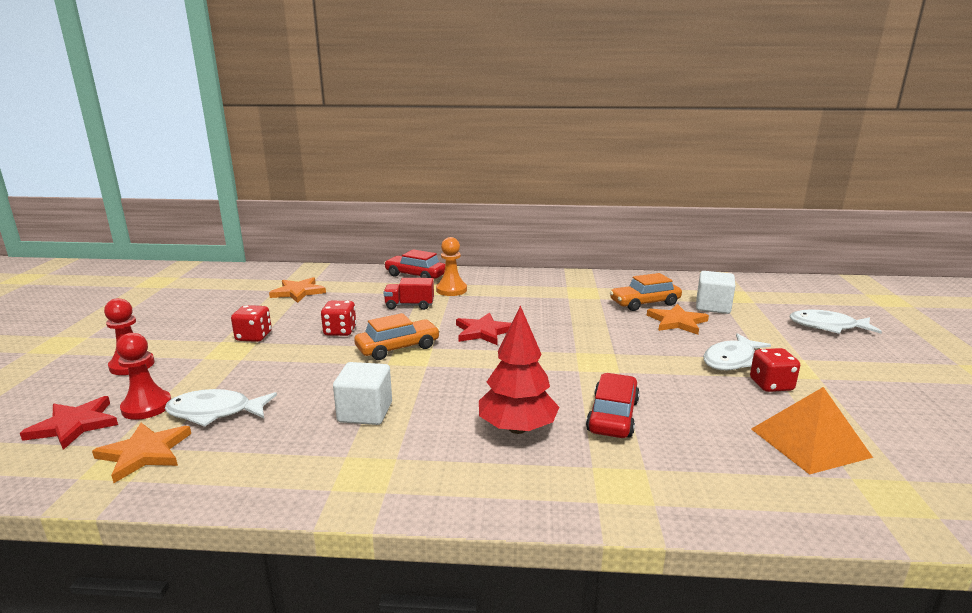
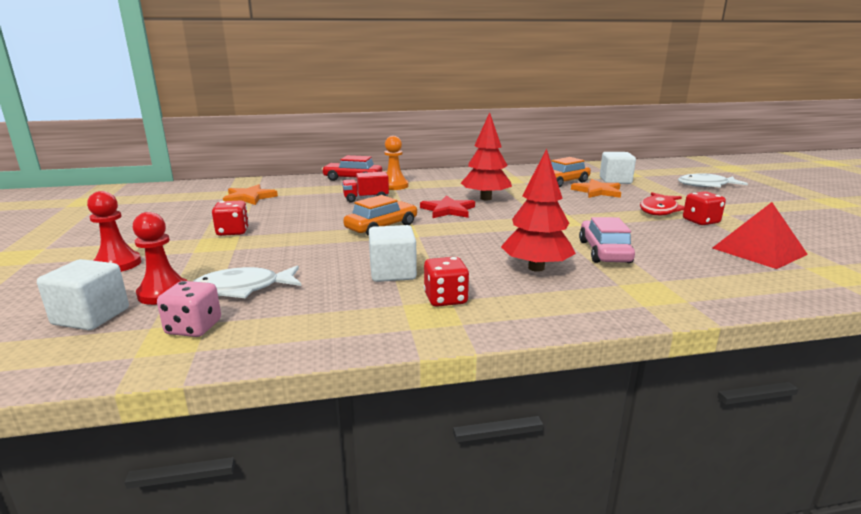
camera: 15 degrees left, 0 degrees up
(74, 425) = (91, 316): red star -> white cube
(145, 453) = (194, 328): orange star -> pink dice
(340, 331) = (316, 221): red dice -> red dice (445, 299)
(537, 319) = (485, 198): none -> red tree
(613, 416) = (604, 251): red car -> pink car
(732, 360) = (659, 210): white fish -> red fish
(809, 442) = (758, 251): orange pyramid -> red pyramid

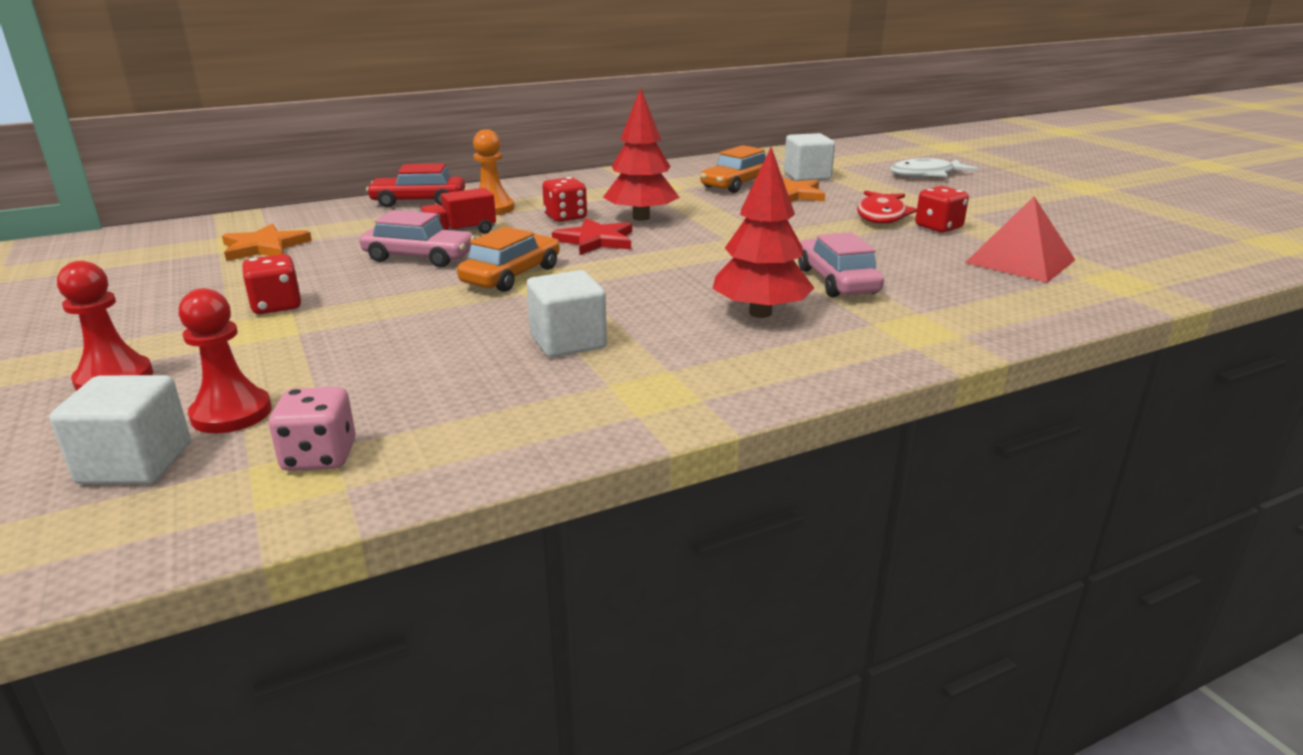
camera: 15 degrees left, 5 degrees up
(243, 289) = (357, 392): white fish -> none
(333, 211) = (419, 257): none -> pink car
(445, 299) = (662, 369): red dice -> red dice (565, 217)

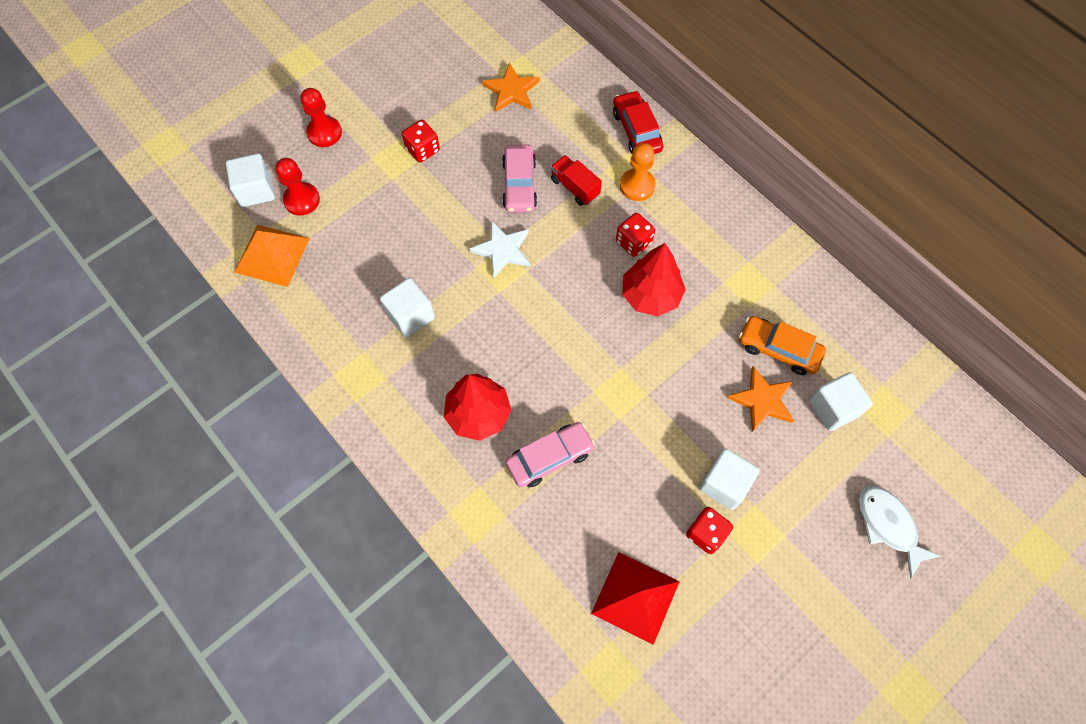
camera: 75 degrees right, 40 degrees up
(319, 457) = (272, 255): pink dice -> orange pyramid
(511, 275) = (502, 250): orange car -> white star
(596, 240) = (586, 279): red star -> none
(881, 215) = (724, 484): red fish -> white cube

